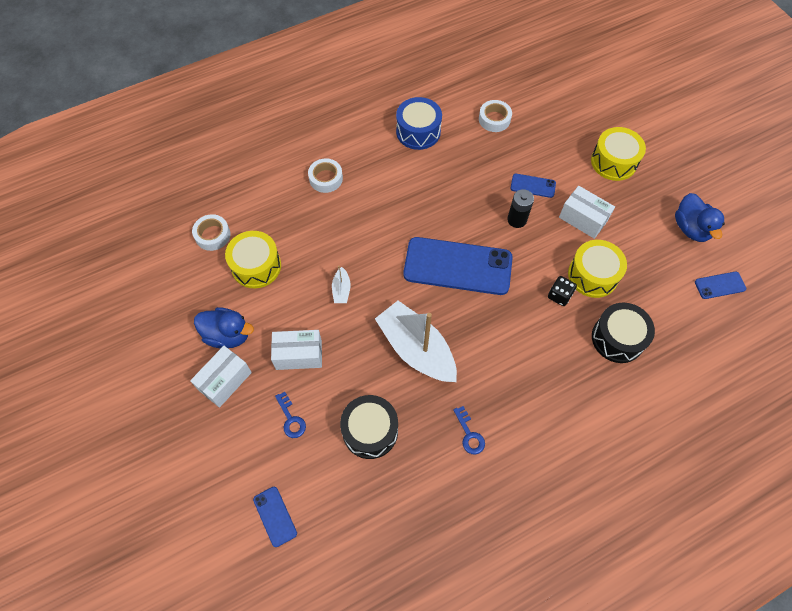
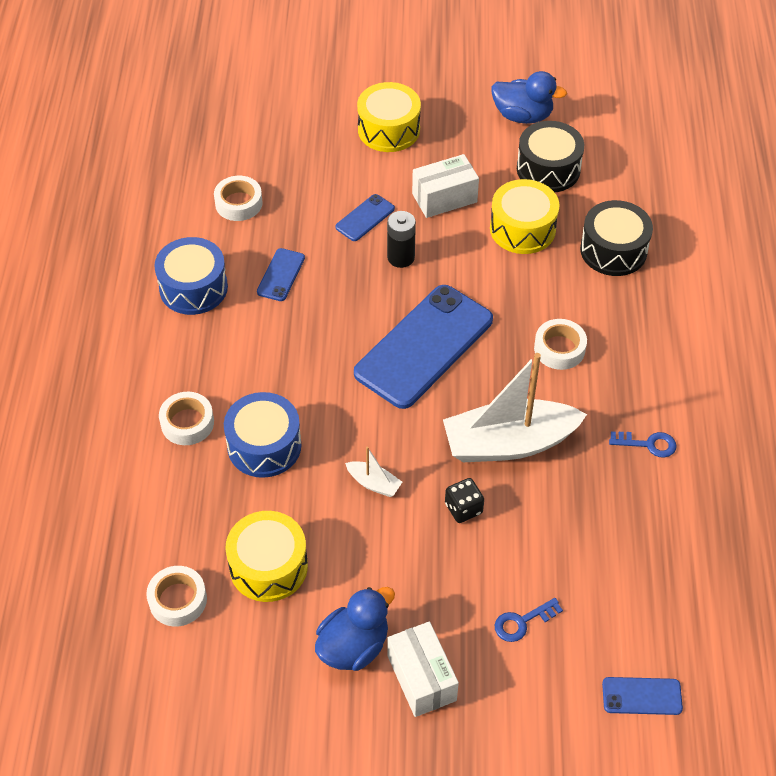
camera: 60 degrees left, 10 degrees down
(291, 419) = (522, 622): blue key -> blue key turned 150 degrees clockwise
(299, 355) = (437, 574): white box -> none
(333, 222) = (264, 446): none -> blue drum
(370, 431) = (587, 542): black drum -> black drum (548, 169)
(510, 344) = (559, 349): none -> white tape
(559, 295) = (528, 272): black dice -> black dice (463, 508)
(720, 285) = (606, 133): blue phone -> blue phone (281, 275)

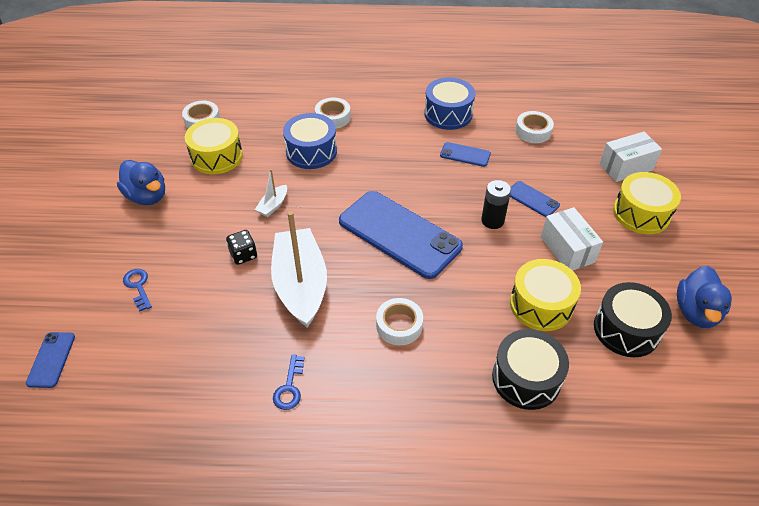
camera: 90 degrees right, 5 degrees down
(422, 678) = (112, 230): white box -> white box (626, 167)

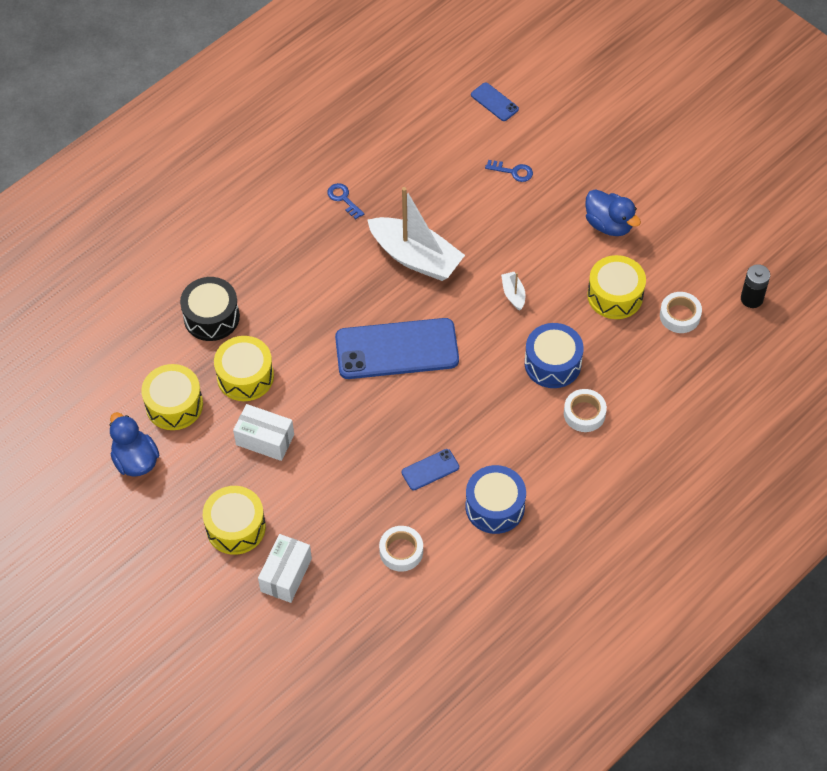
camera: 135 degrees right, 10 degrees up
(147, 196) = (609, 224): blue duck -> blue duck turned 135 degrees counterclockwise
(243, 255) = (480, 244): black dice -> none
(399, 325) = (322, 285): white tape -> none
(492, 221) = (342, 419): black battery -> black battery (751, 299)
(532, 199) = (332, 468): blue phone -> none
(626, 329) = (174, 405): black drum -> yellow drum

